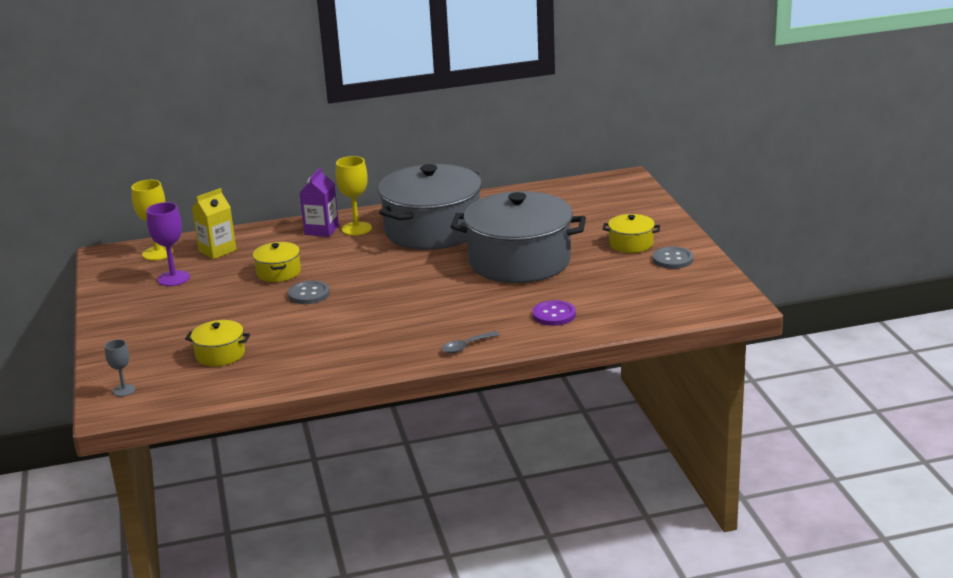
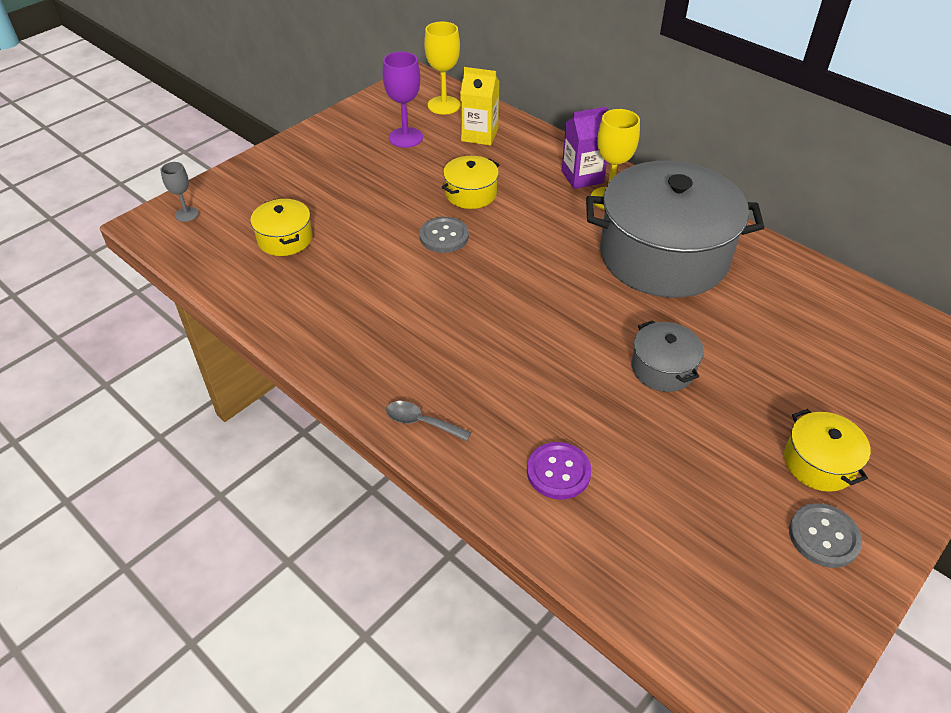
camera: 55 degrees right, 20 degrees up
(519, 261) = (663, 368): grey pot -> grey pot, size x0.44

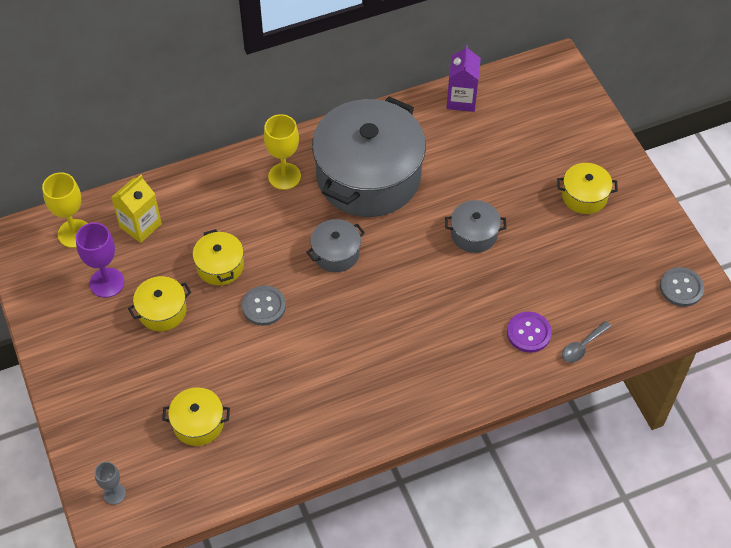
camera: 65 degrees left, 10 degrees up
(396, 177) = (162, 311): none -> yellow pot
(421, 422) = (451, 395): grey spoon -> grey spoon (582, 346)
(545, 264) = (336, 253): none -> grey pot
(582, 177) = (246, 180): purple carton -> purple carton (461, 99)
(823, 536) = (632, 224): grey button -> grey button (681, 288)

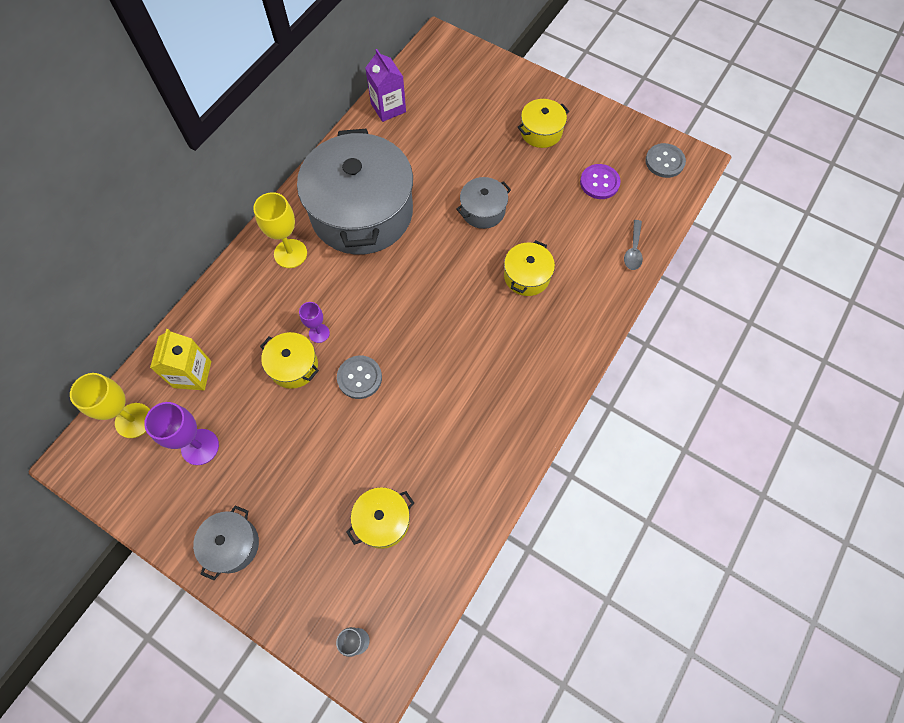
camera: 35 degrees left, 10 degrees up
(162, 311) = (272, 440): yellow pot -> yellow pot (527, 276)
(259, 253) = (319, 333): none -> purple goblet
(336, 253) = (385, 293): grey pot -> grey pot (232, 545)
(528, 333) = (586, 265): purple button -> purple button (599, 182)

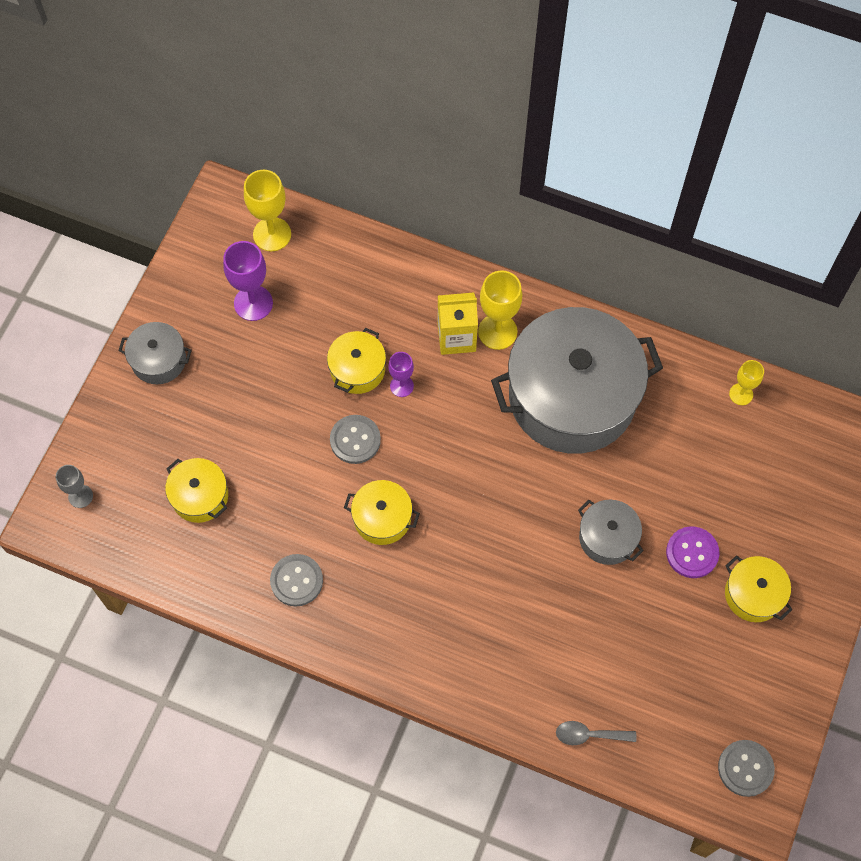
camera: 80 degrees right, 0 degrees up
(192, 374) = (331, 273): yellow carton -> yellow carton (456, 337)
(388, 108) = (741, 394): purple carton -> yellow goblet
(479, 445) = (296, 581): none -> grey button
(527, 276) = (522, 604): yellow pot -> yellow pot (382, 518)
(599, 182) = (687, 681): purple button -> purple button (692, 553)

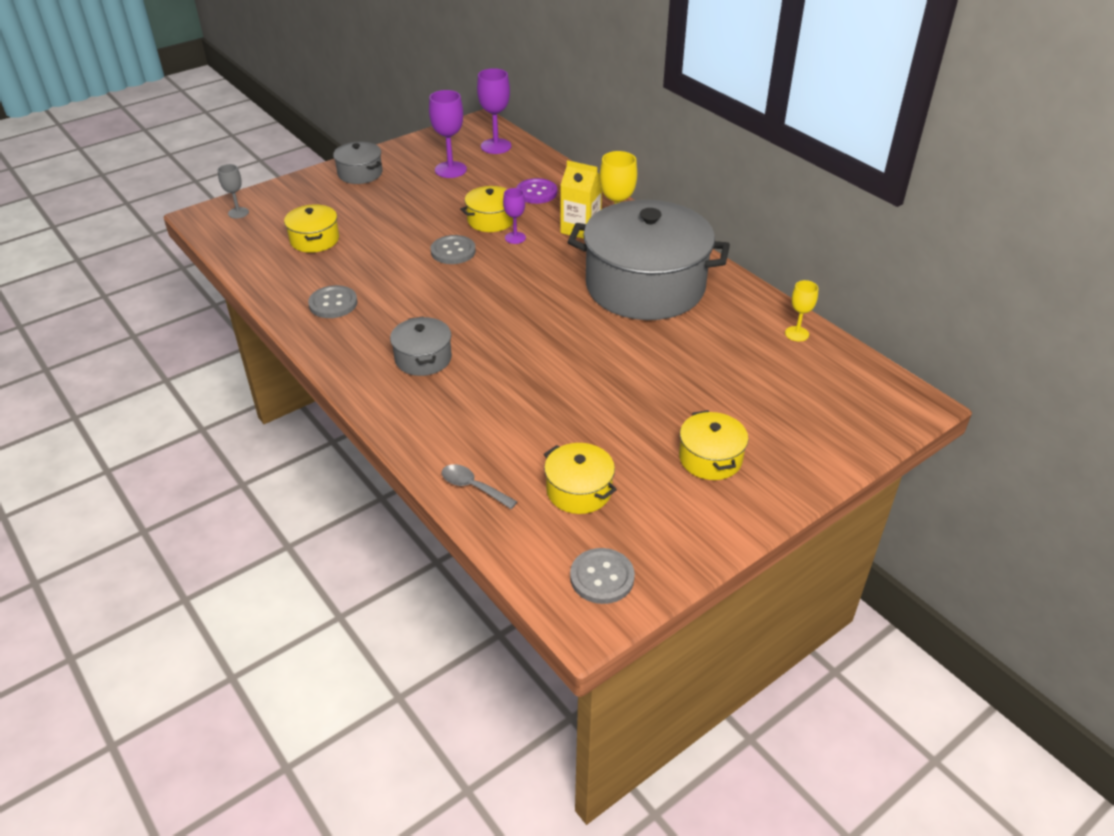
camera: 30 degrees right, 25 degrees down
(272, 234) = (496, 146): yellow goblet -> purple goblet
(382, 518) = (431, 296): yellow pot -> yellow pot (579, 490)
(607, 537) = (604, 372): grey pot -> grey pot (423, 358)
(692, 553) = (672, 410): purple button -> purple button (536, 193)

